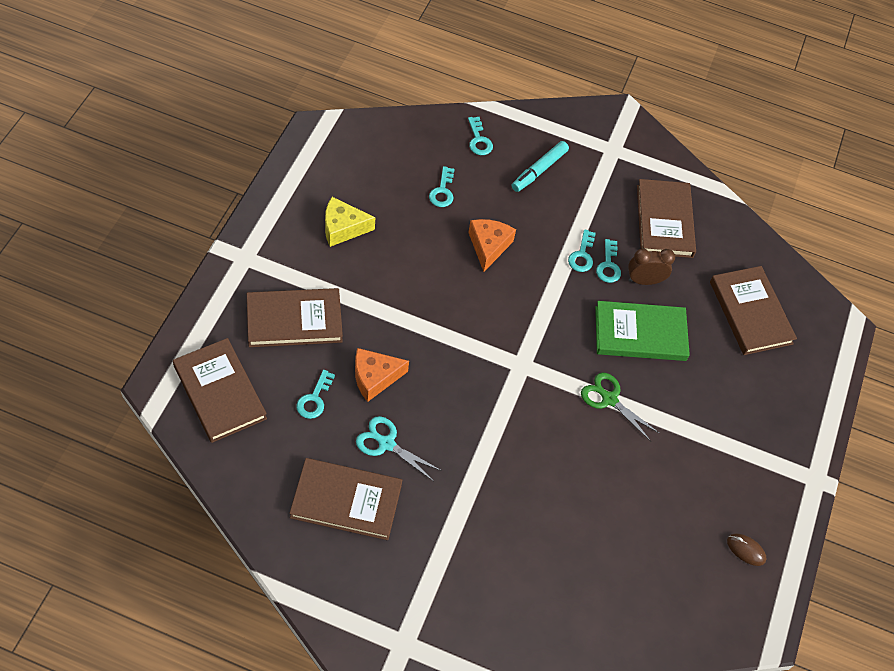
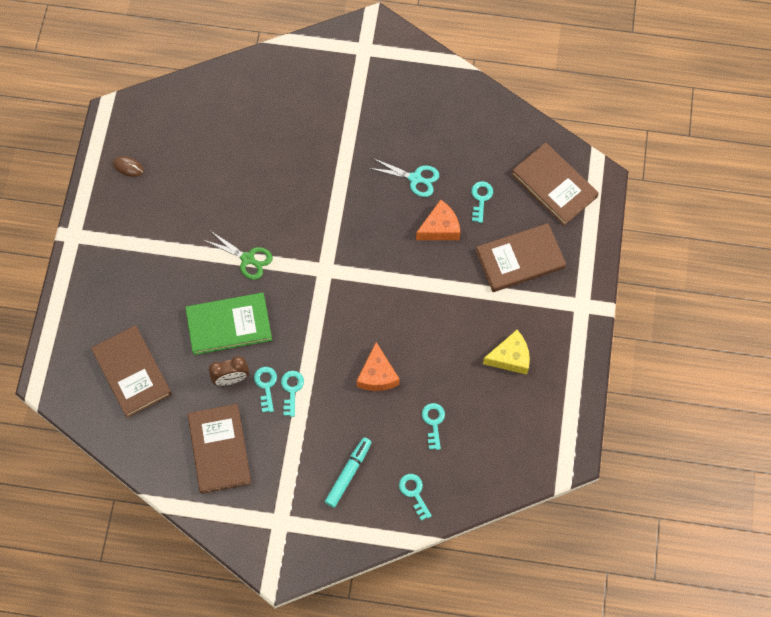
camera: 175 degrees right, 10 degrees up
(346, 501) = (432, 130): brown book -> none

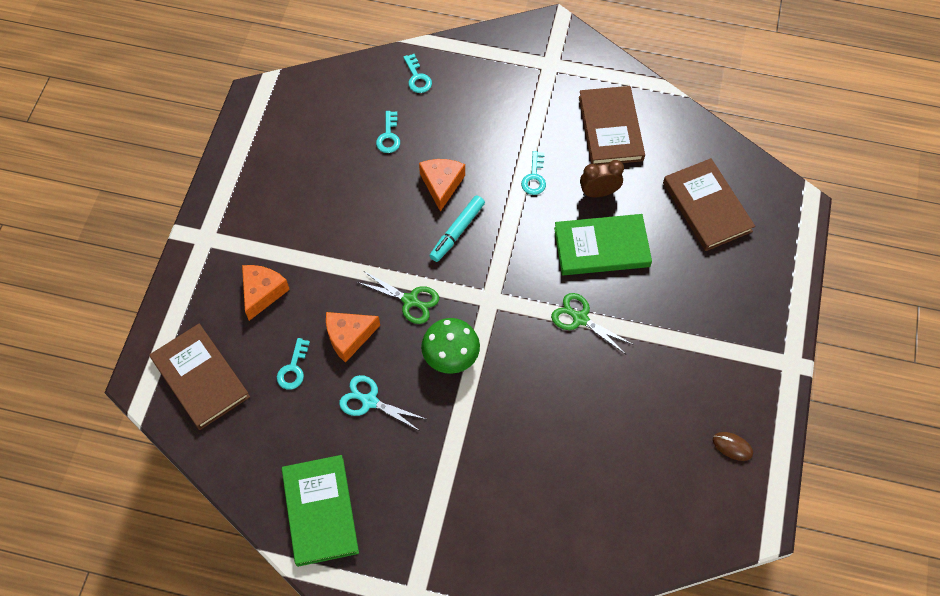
camera: 175 degrees left, 5 degrees down
(266, 386) = (561, 183): turquoise key -> none
(348, 474) = (481, 98): turquoise marker -> turquoise marker (457, 232)
(354, 219) = (451, 356): none -> green mushroom
(393, 263) = (410, 301): none -> green scissors
(440, 97) = (320, 511): none -> green book
(510, 357) = (296, 191): yellow cheese -> none
(520, 259) = (262, 293): brown book -> orange cheese

